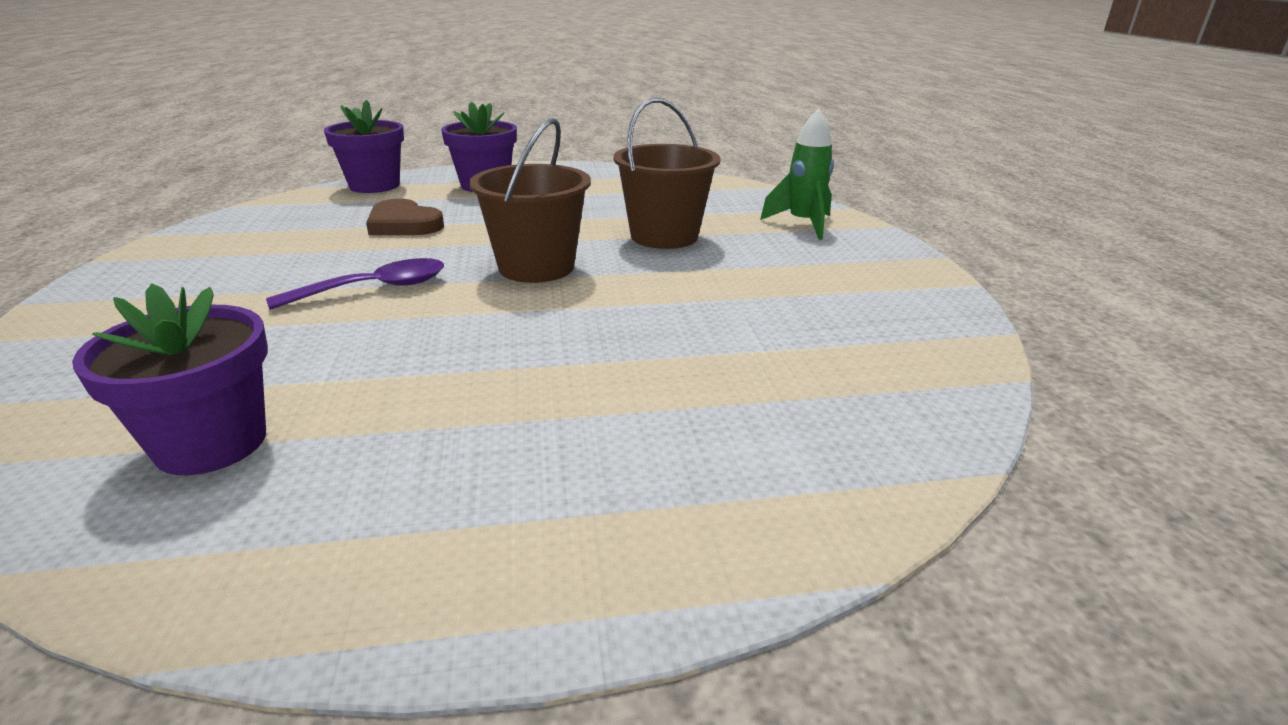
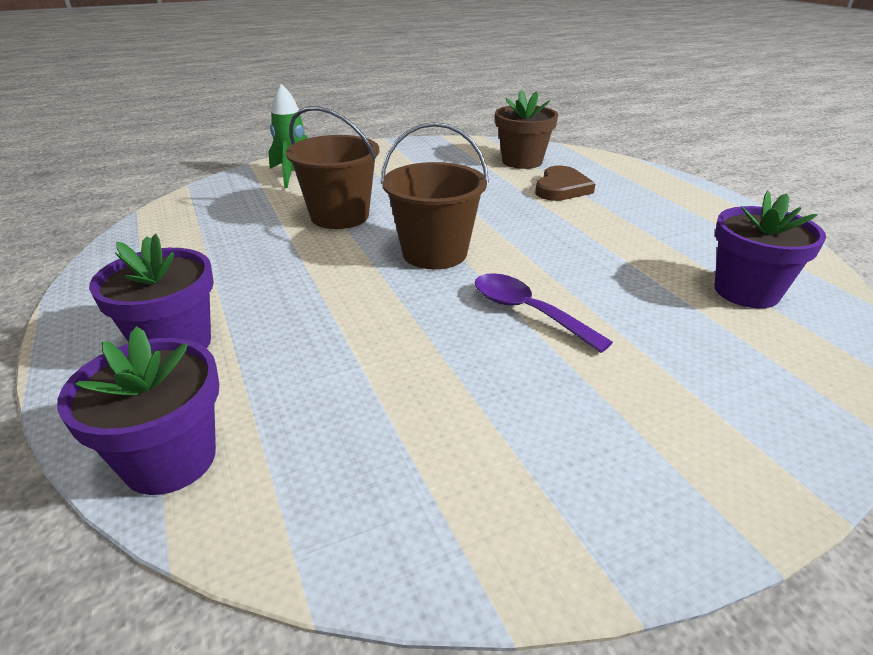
camera: 105 degrees left, 5 degrees up
(404, 224) = (355, 357): brown heart -> brown heart (561, 188)
(846, 385) = (522, 161): none -> brown flower pot

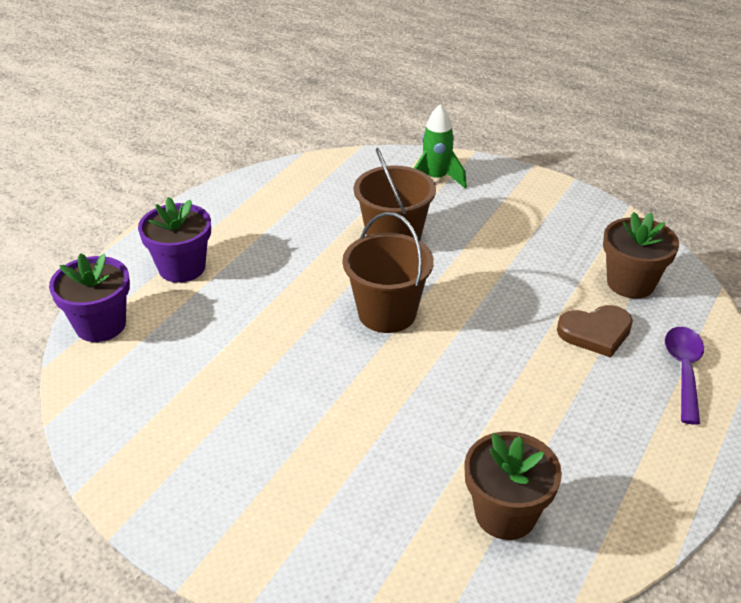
camera: 55 degrees right, 5 degrees up
(527, 312) = (349, 395): purple spoon -> purple spoon (683, 370)
(746, 291) = (505, 514): purple flower pot -> brown flower pot

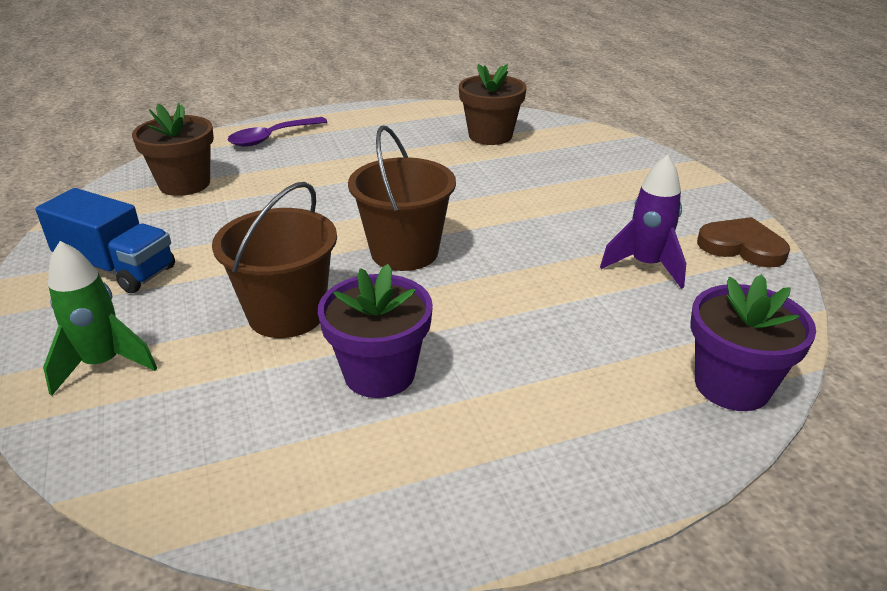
camera: 140 degrees left, 5 degrees down
(182, 268) = (576, 414): purple flower pot -> purple flower pot (379, 373)
(202, 396) = (646, 266): none -> purple rocket
(530, 213) = (116, 268): none -> blue truck
(596, 332) = (277, 172): brown heart -> brown heart (742, 246)

